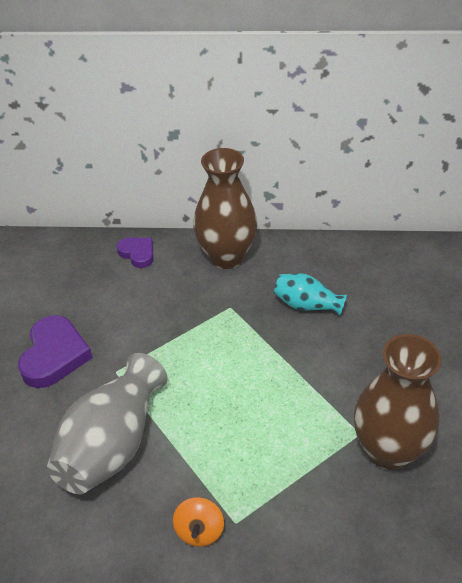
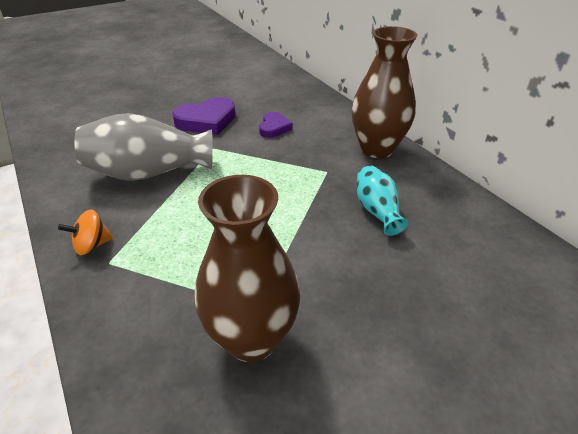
camera: 55 degrees right, 5 degrees down
(137, 253) = (330, 112): purple heart -> purple heart (274, 128)

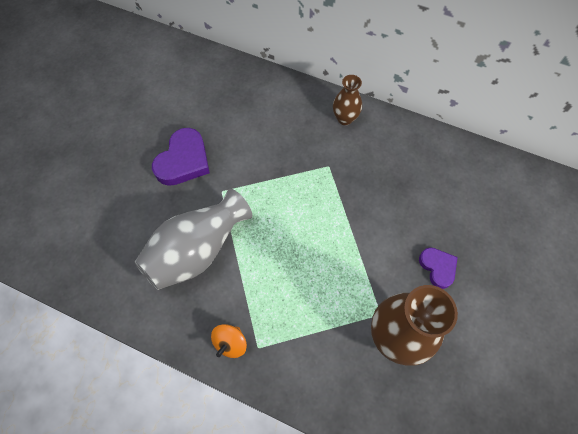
camera: 35 degrees left, 25 degrees up
(274, 128) = (248, 137): purple heart -> purple heart (437, 267)
(377, 149) = (345, 118): brown vase -> brown vase, size x0.55
(377, 211) = (389, 186): turquoise vase -> none

